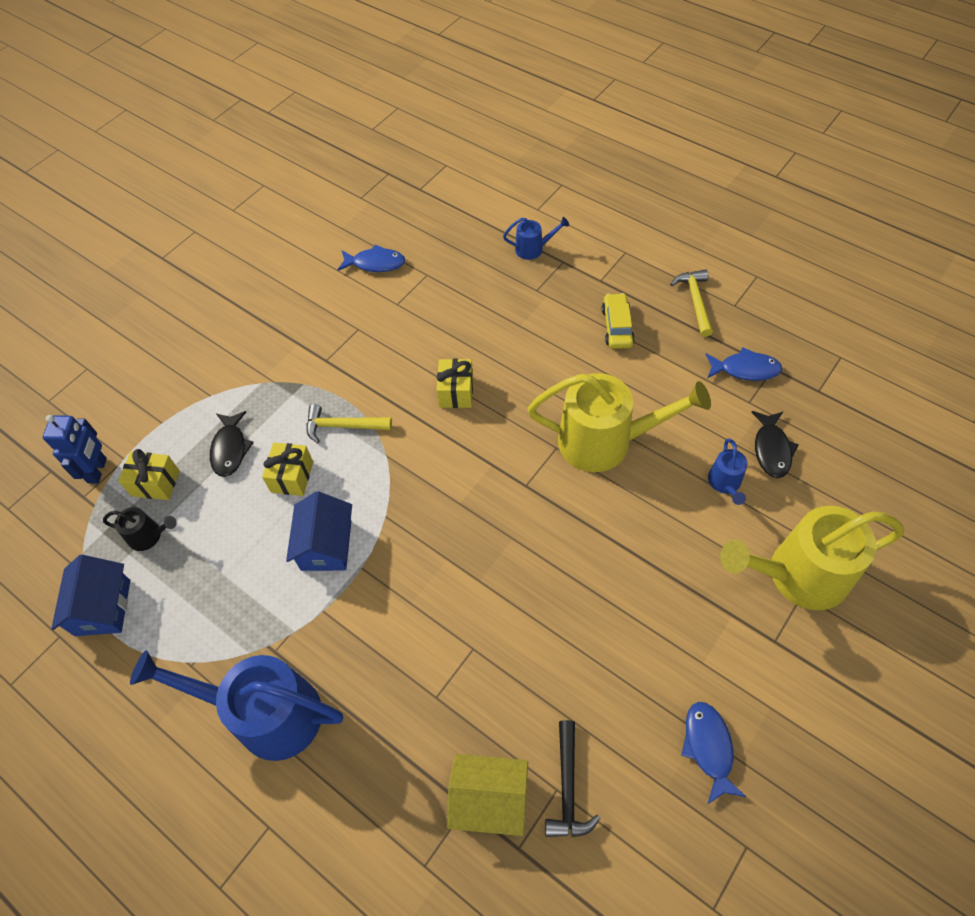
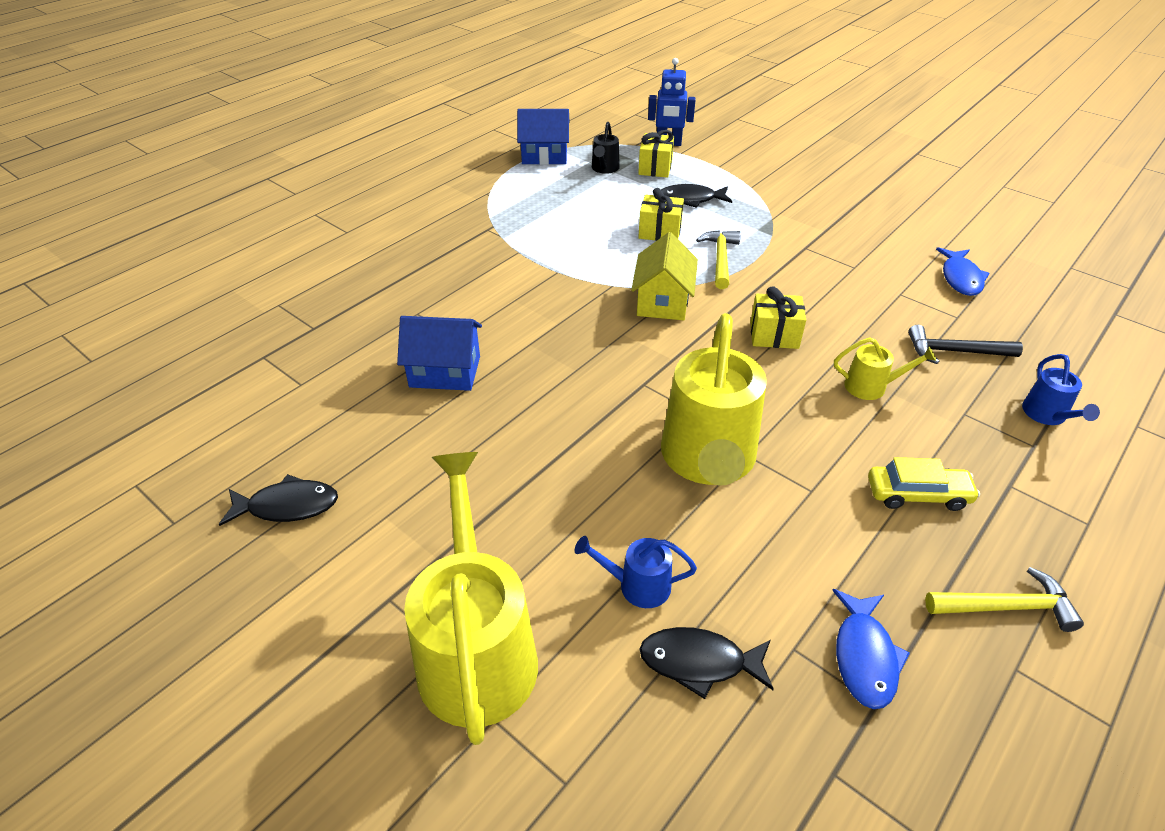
camera: 90 degrees right, 15 degrees down
(266, 713) = (435, 227): blue watering can -> none
(326, 545) = (584, 252): blue house -> blue house (445, 372)
(489, 799) = (312, 341): yellow house -> yellow house (662, 301)
(514, 337) = (871, 387): none -> yellow watering can
(568, 787) = (299, 391): black hammer -> black hammer (955, 352)
(708, 747) = (287, 506): blue fish -> black fish

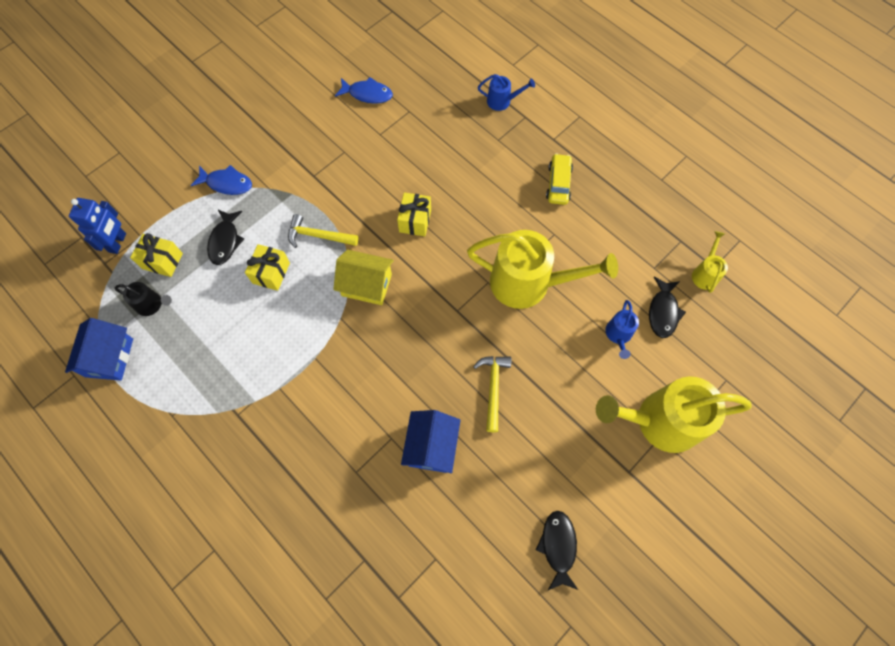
camera: 85 degrees left, 25 degrees up
(864, 656) = (657, 238): blue fish -> blue fish (227, 183)
(871, 387) = (471, 179): yellow watering can -> yellow watering can (705, 273)
(955, 352) = (443, 124): black hammer -> none
(1006, 607) = (629, 170): yellow hammer -> yellow hammer (493, 388)

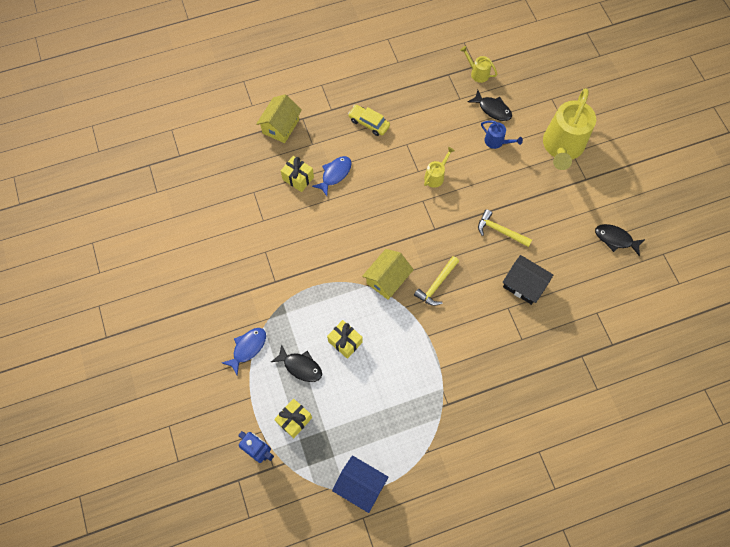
camera: 65 degrees left, 0 degrees up
(152, 304) = (329, 439): black watering can -> none
(318, 236) = (330, 297): yellow hammer -> yellow hammer (437, 284)
(367, 94) = (221, 214): blue fish -> blue fish (335, 174)
(415, 221) = (351, 226): yellow gift -> yellow gift (298, 178)
(431, 446) = (523, 285): blue house -> black house
(502, 101) = (281, 126): blue watering can -> yellow house
(529, 283) = (436, 176): yellow watering can -> yellow watering can, size x0.45

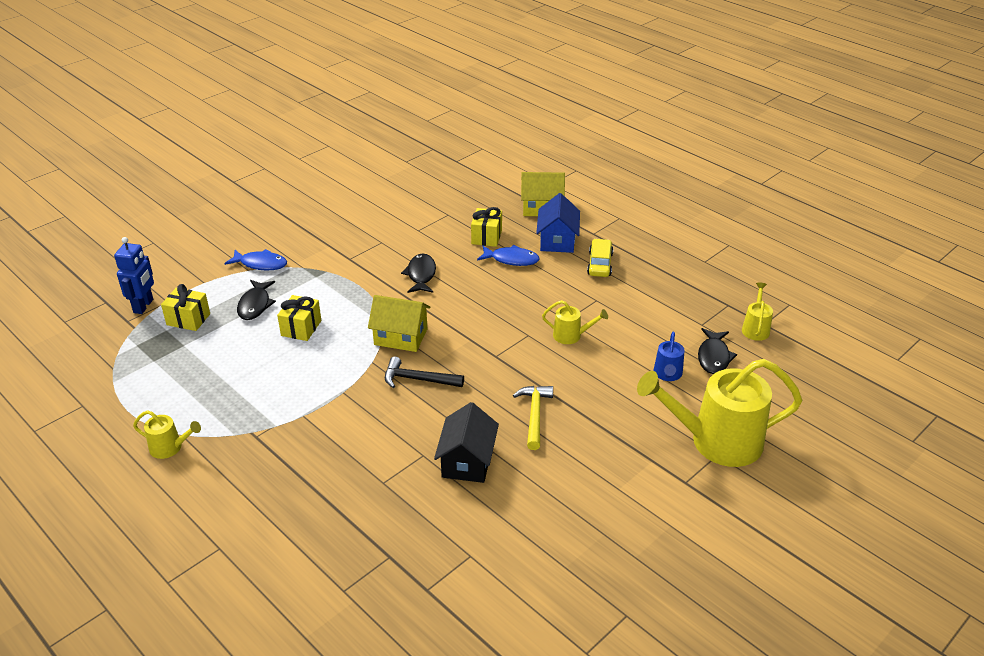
camera: 65 degrees right, 30 degrees down
(360, 485) = (123, 391): blue house -> blue house (557, 240)
(435, 463) = (170, 448): none -> yellow watering can
(437, 284) = (418, 379): yellow hammer -> black hammer
(615, 239) = (609, 545): black fish -> black fish (421, 275)

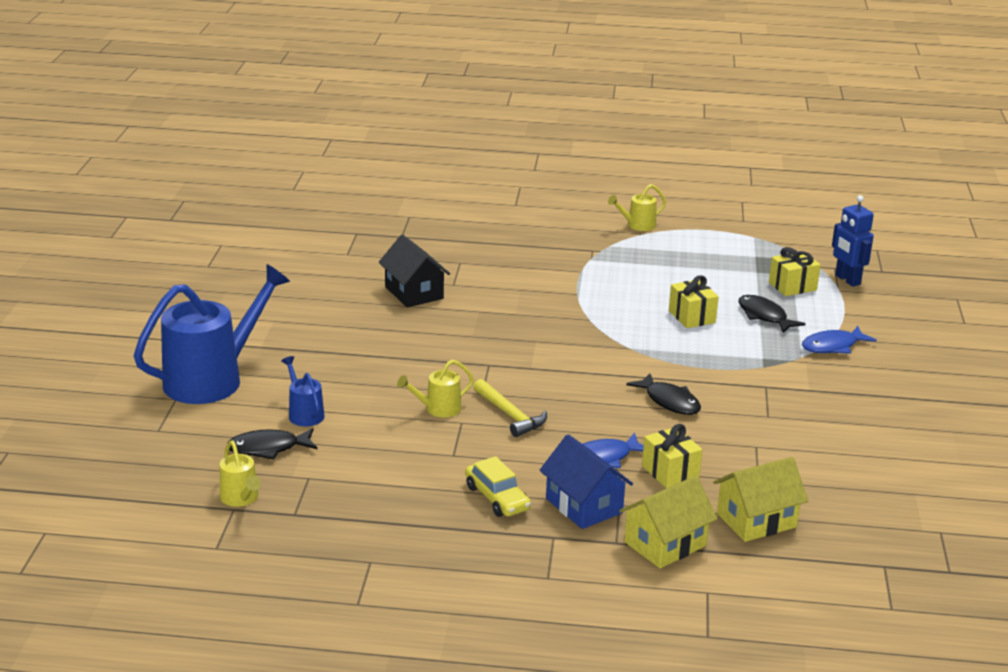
camera: 140 degrees right, 10 degrees down
(401, 337) = (596, 344): yellow house -> yellow house (756, 520)
(418, 379) = (530, 323): black hammer -> none
(534, 415) = (396, 337): yellow hammer -> yellow hammer (510, 415)
(713, 357) = (268, 448): black fish -> black fish turned 75 degrees counterclockwise
(716, 441) = (213, 379): yellow watering can -> blue watering can

